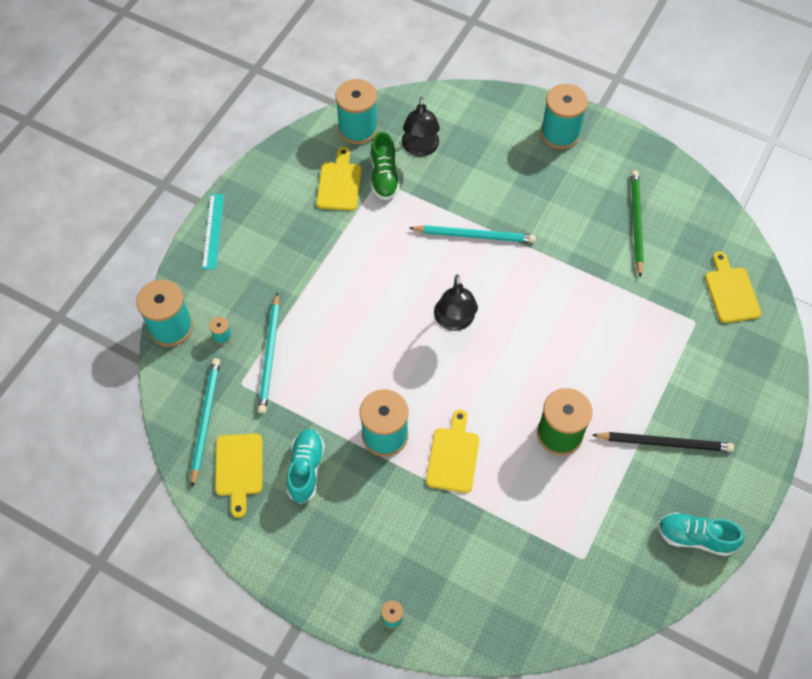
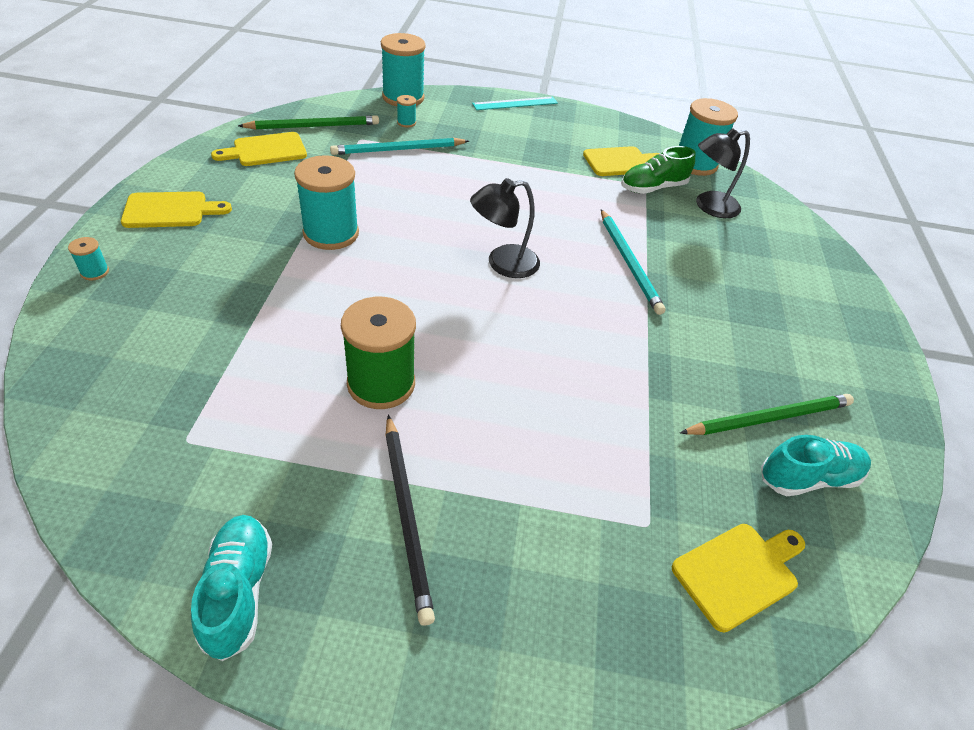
camera: 65 degrees right, 15 degrees down
(205, 420) = (314, 126): turquoise pencil -> green pencil
(306, 469) = (275, 188): turquoise shoe -> turquoise shoe (808, 478)
(453, 456) = (318, 289): yellow cutting board -> yellow cutting board (170, 210)
(560, 133) = (837, 315): turquoise spool -> none

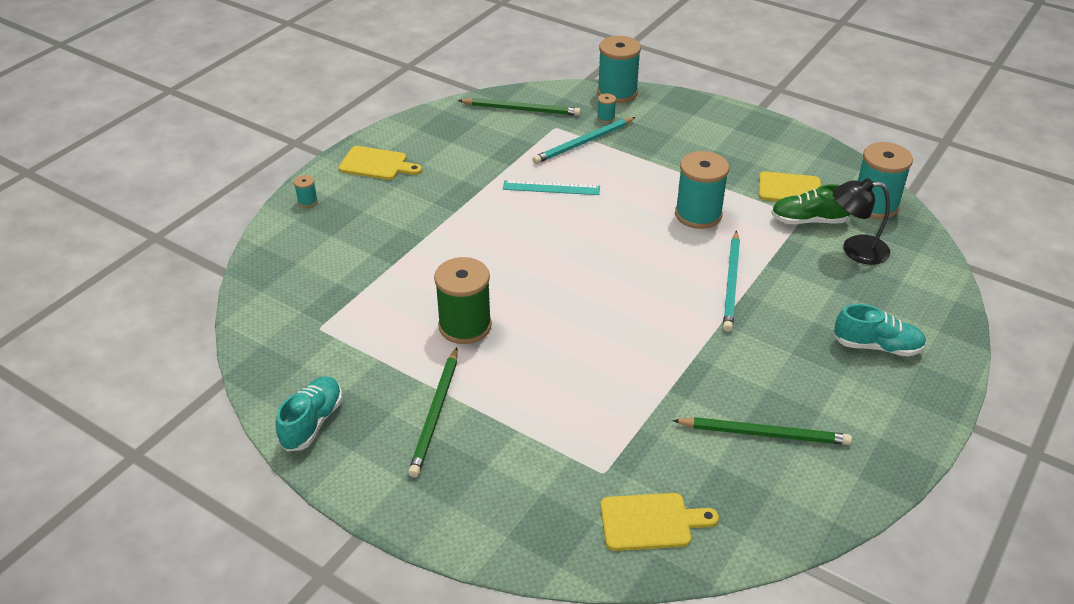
camera: 30 degrees right, 5 degrees down
(266, 150) = (471, 126): yellow cutting board -> none
(331, 233) = (487, 206): turquoise spool -> turquoise spool (698, 214)
(398, 150) = (583, 143): turquoise pencil -> turquoise pencil turned 45 degrees counterclockwise
(406, 516) = (435, 414): black pencil -> green pencil
(503, 264) = (615, 259): black lamp -> none
(515, 103) = (724, 113): turquoise ruler -> turquoise ruler (551, 188)
(808, 478) = (762, 484): turquoise shoe -> turquoise shoe (877, 346)

